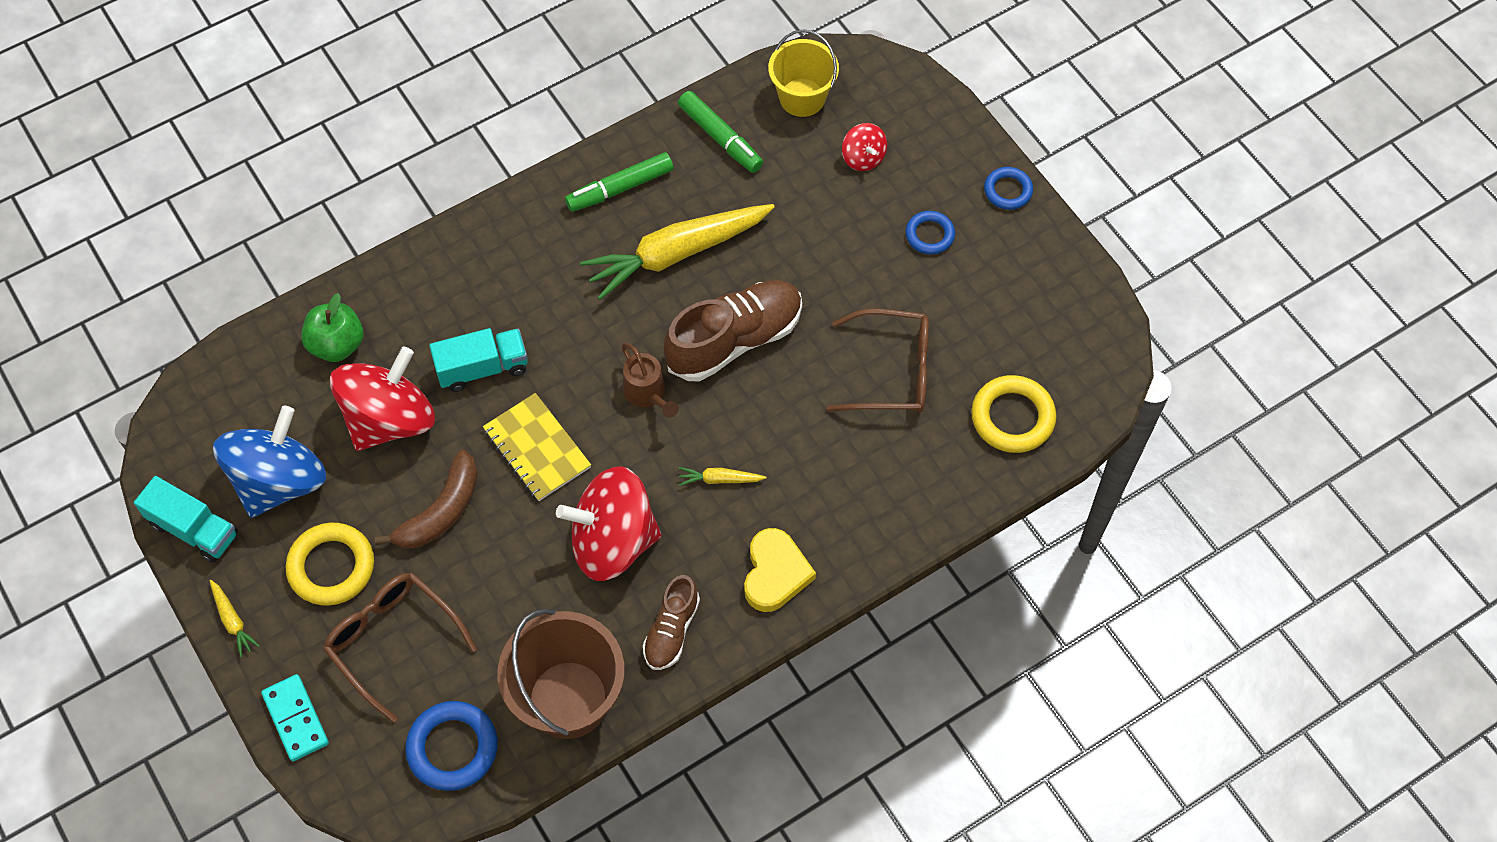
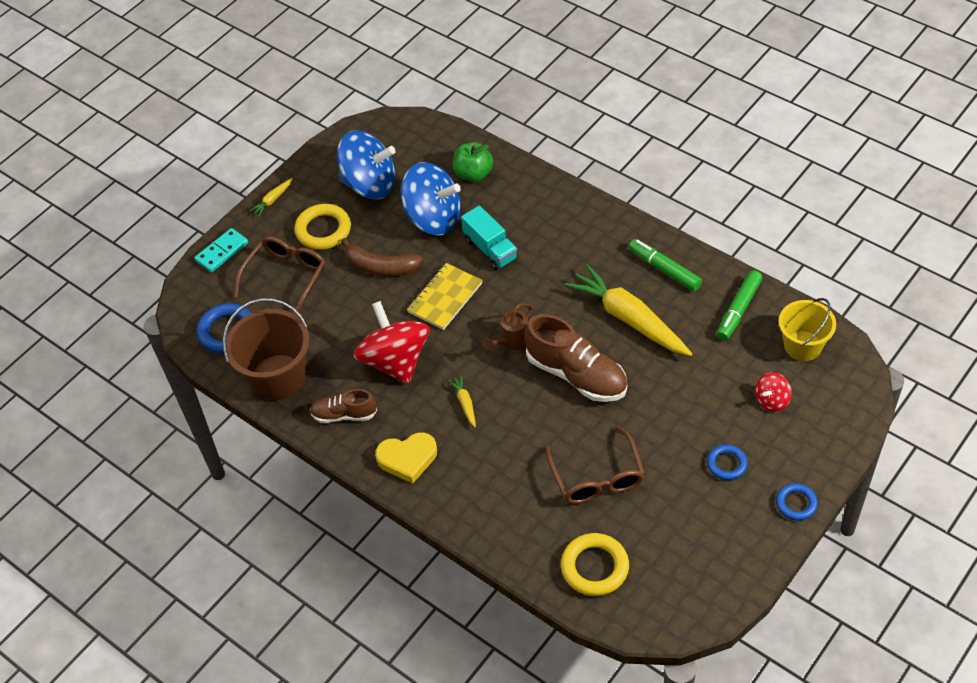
camera: 75 degrees right, 10 degrees down
(193, 529) = (323, 160): turquoise truck -> none
(389, 419) = (433, 218): red spinning top -> blue spinning top

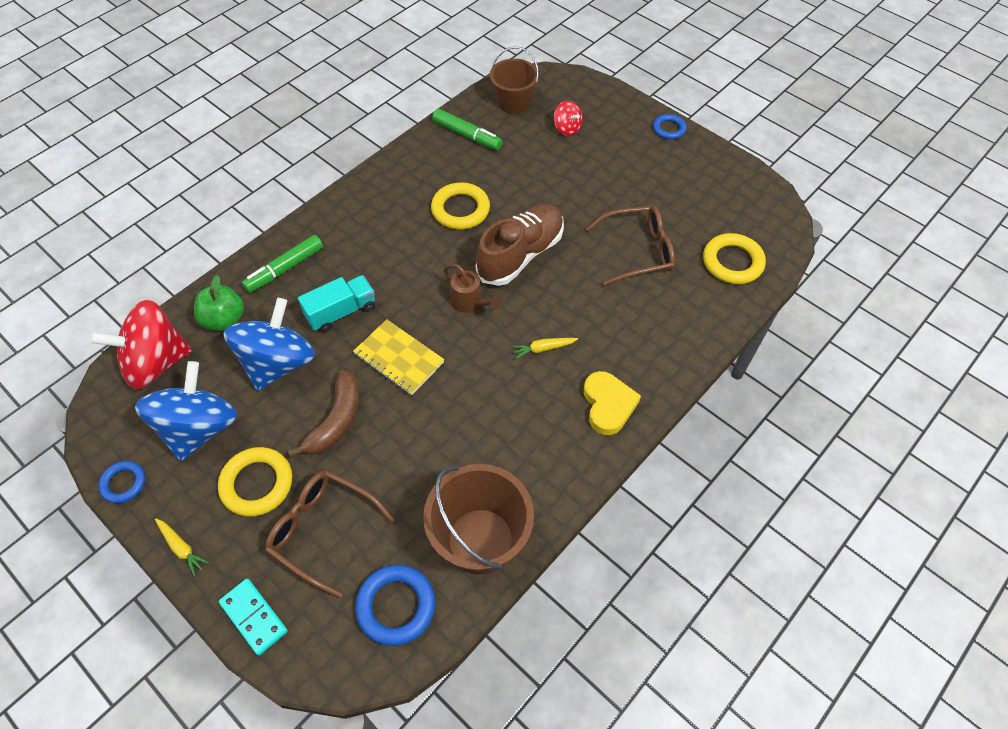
camera: 90 degrees left, 5 degrees up
(344, 415) = (544, 466): brown shoe -> none
(395, 361) = (477, 411): red spinning top -> red spinning top (156, 363)
(628, 318) = (460, 210): yellow carrot -> yellow ring
(664, 269) = (407, 178): green marker -> green marker (285, 269)
(726, 464) = (629, 164): blue ring -> blue ring (124, 483)
(802, 346) = (513, 102): yellow bucket -> brown bucket

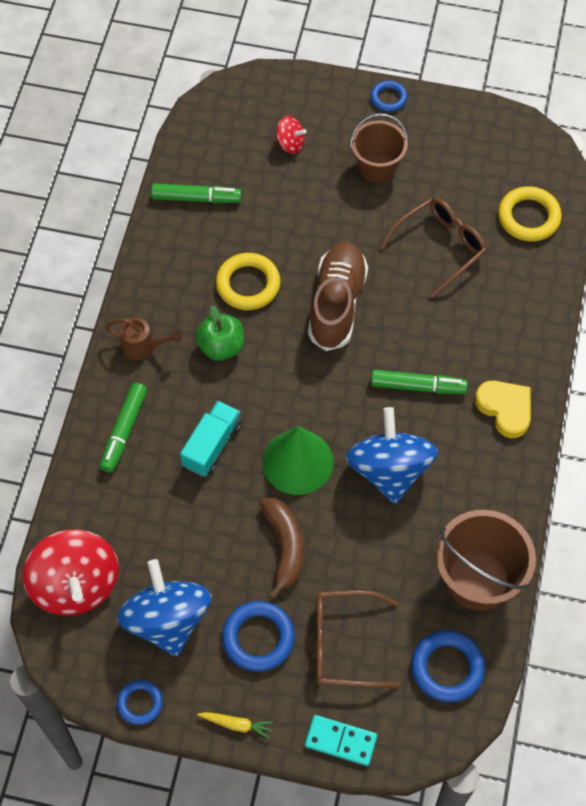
camera: 30 degrees left, 5 degrees up
(156, 363) = (76, 585): red spinning top -> red spinning top turned 60 degrees counterclockwise
(224, 320) = (107, 511): green apple -> green apple (221, 347)
(257, 484) = (258, 638): yellow ring -> blue ring
(278, 363) = (191, 524): blue spinning top -> blue spinning top (389, 470)
(399, 358) = (297, 462): yellow notebook -> green cone
(470, 303) = (324, 376): brown watering can -> brown watering can (143, 346)
(513, 102) = (217, 138): brown bucket -> brown bucket (377, 167)
(543, 349) = (418, 386): yellow carrot -> green marker

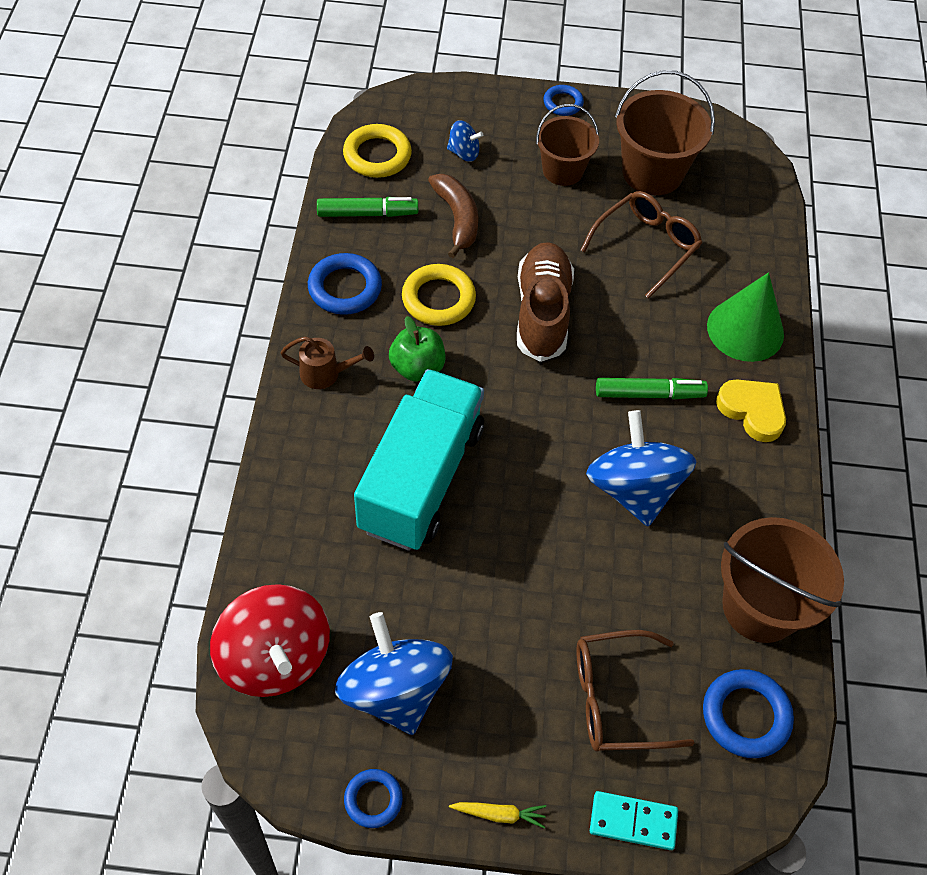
camera: 10 degrees left, 5 degrees down
(124, 431) = (314, 470): green marker -> none
(212, 445) = (421, 478): turquoise truck -> turquoise truck, size x1.98
(258, 638) = (510, 702): blue ring -> blue ring (345, 288)
(284, 547) = (525, 588): brown banana -> brown banana (457, 219)
(290, 144) = (464, 153): red spinning top -> blue spinning top
(297, 462) = (525, 488): green cone -> green cone (745, 330)
(459, 174) = (652, 172): none -> brown bucket
(528, 217) = (736, 210): yellow ring -> yellow ring (377, 155)

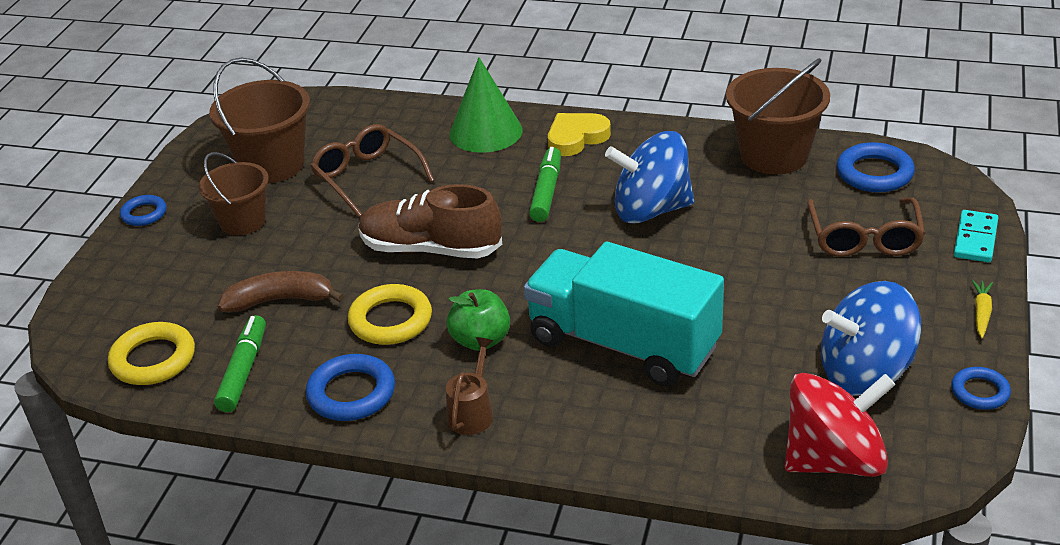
camera: 75 degrees left, 20 degrees down
(464, 153) = (183, 290): blue spinning top -> none

